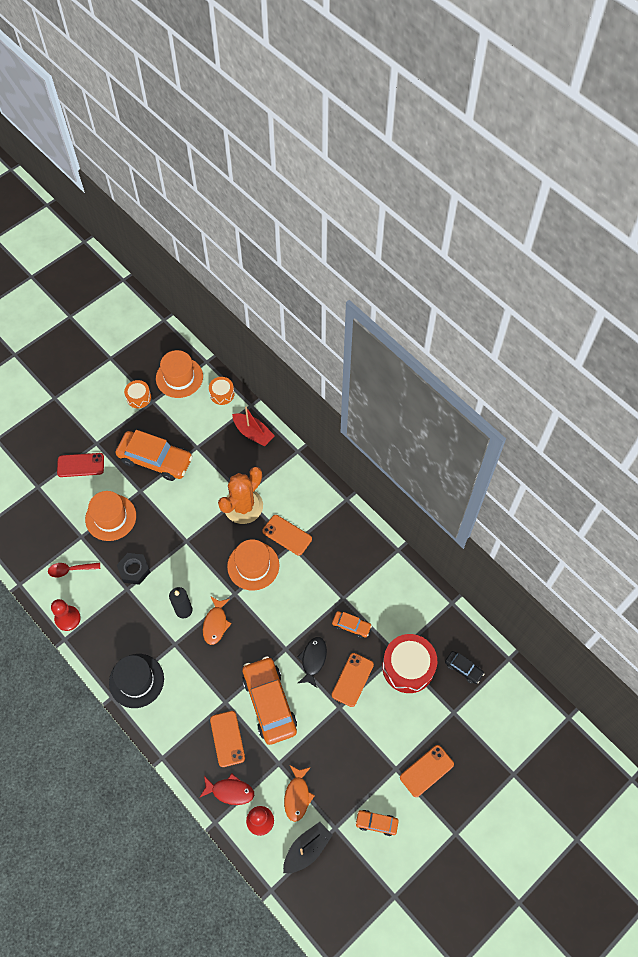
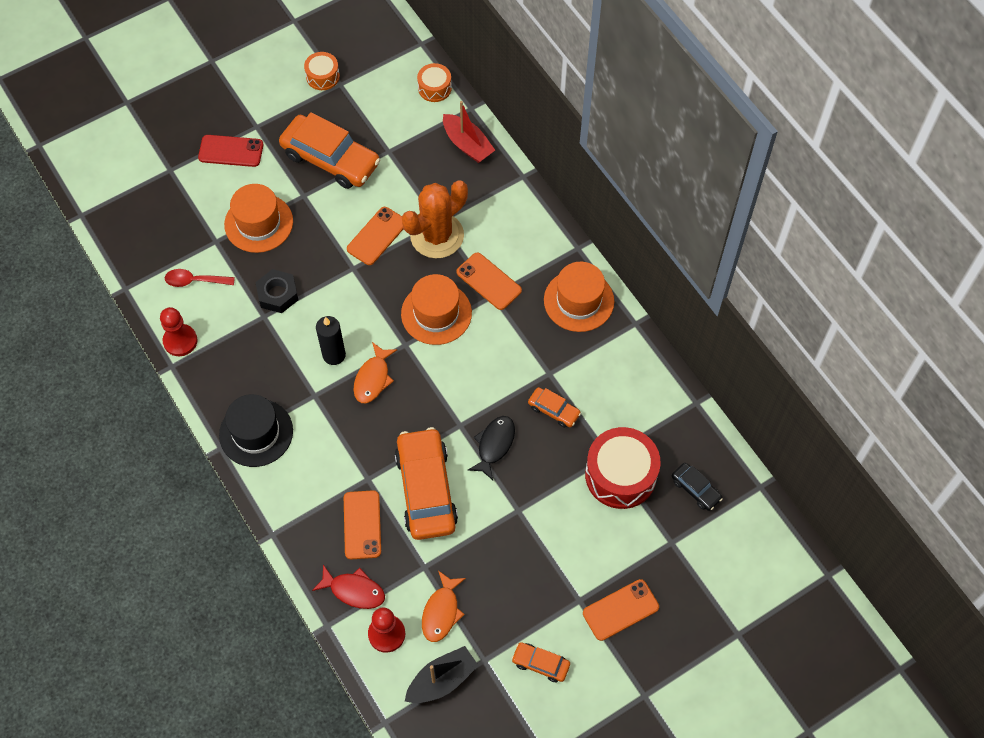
camera: 10 degrees right, 0 degrees up
(179, 377) = (381, 58): orange hat -> orange hat (578, 300)
(352, 680) = (542, 479): orange phone -> orange phone (377, 236)

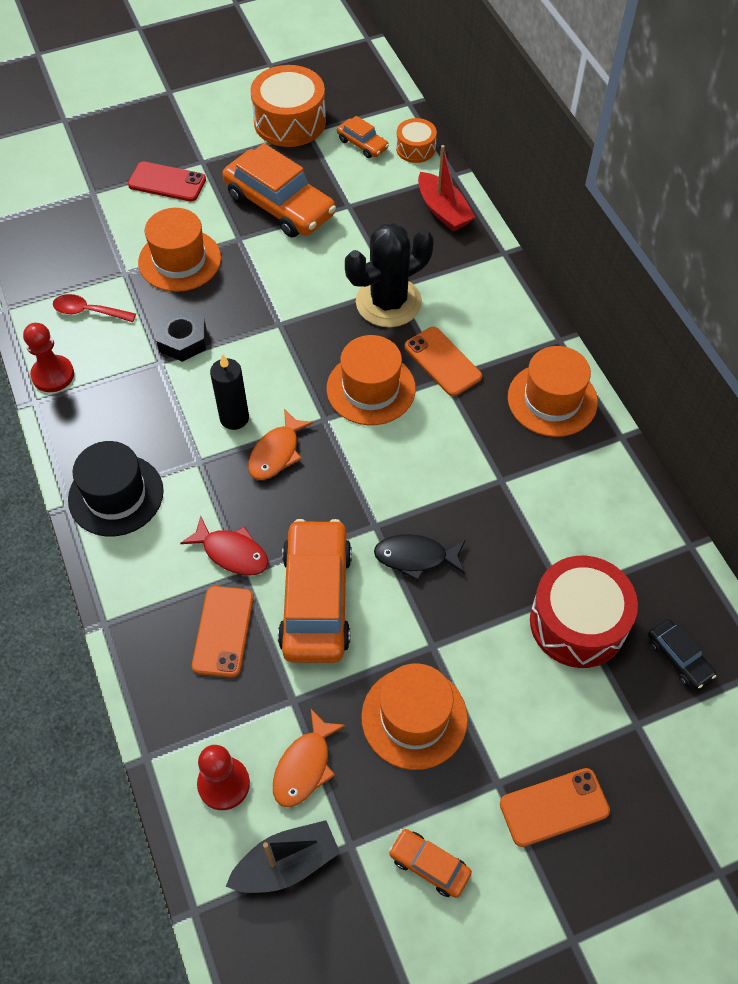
camera: 10 degrees right, 5 degrees down
(323, 76) = (290, 121): orange drum -> orange drum, size x1.86
(354, 590) = (193, 716): red fish -> red fish (232, 553)
(377, 236) = (316, 293): orange phone -> none
(437, 236) = (388, 302): orange cactus -> black cactus
(494, 445) = (415, 557): black fish -> black fish turned 120 degrees counterclockwise
(513, 564) = (414, 717): none -> orange hat
(554, 410) = (500, 526): orange car -> orange car (362, 144)

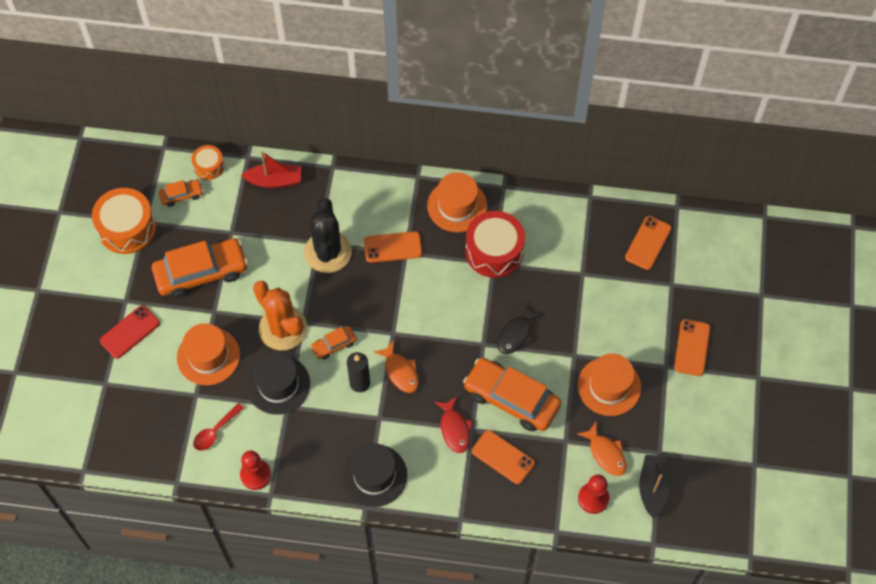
camera: 60 degrees left, 5 degrees up
(182, 340) = (278, 385): black nut -> black hat
(232, 553) = (454, 429): red fish -> red fish turned 105 degrees clockwise
(258, 309) = (283, 328): none -> orange cactus
(371, 389) = (387, 296): orange hat -> none
(429, 865) = (689, 421): orange car -> orange car (334, 345)
(578, 622) = (601, 277): red drum -> red drum (494, 251)
(678, 657) = (648, 243): black car -> orange phone

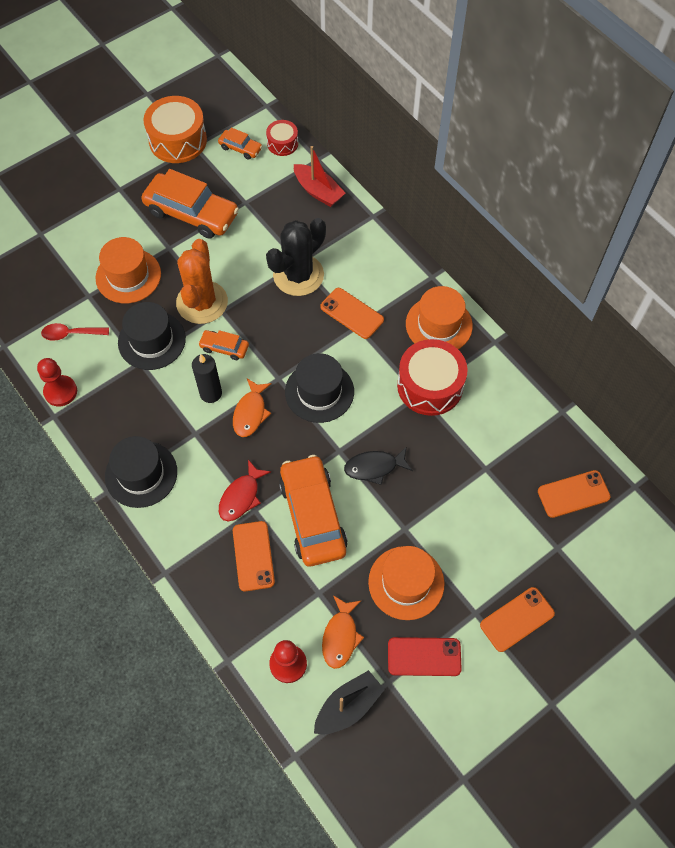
camera: 45 degrees right, 0 degrees up
(130, 332) = (97, 213): red phone -> red phone (424, 657)
(209, 166) = (282, 143): orange drum -> red drum
(429, 318) = (319, 392): none -> black hat

